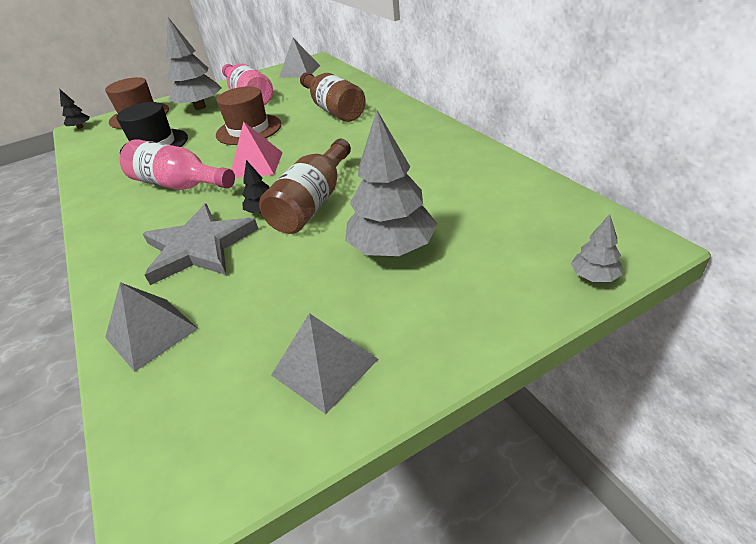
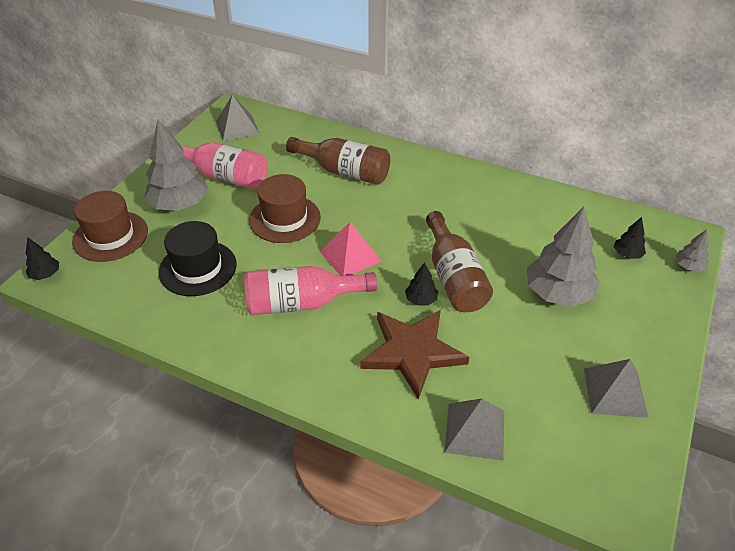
camera: 40 degrees left, 5 degrees up
(199, 247) = (412, 352): grey star -> brown star
(522, 239) = (627, 254): none -> black tree

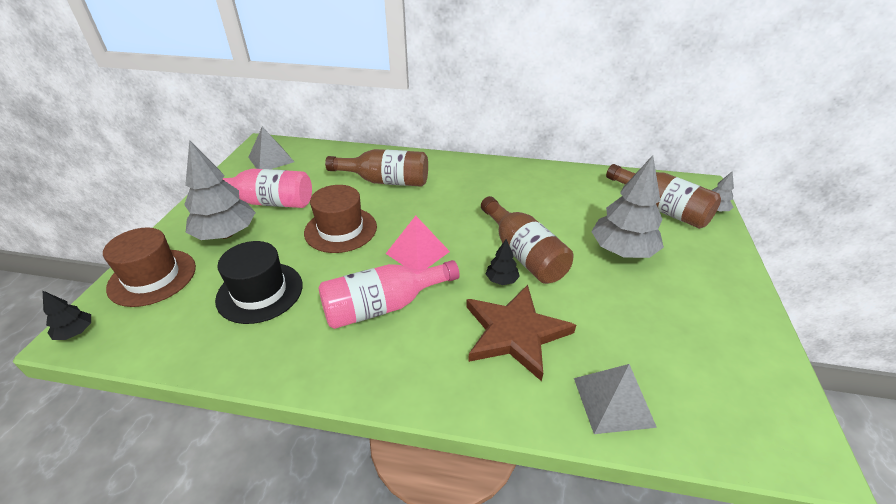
camera: 15 degrees left, 5 degrees down
(614, 392) = (720, 330): grey pyramid -> none
(627, 254) = (661, 209): black tree -> brown bottle

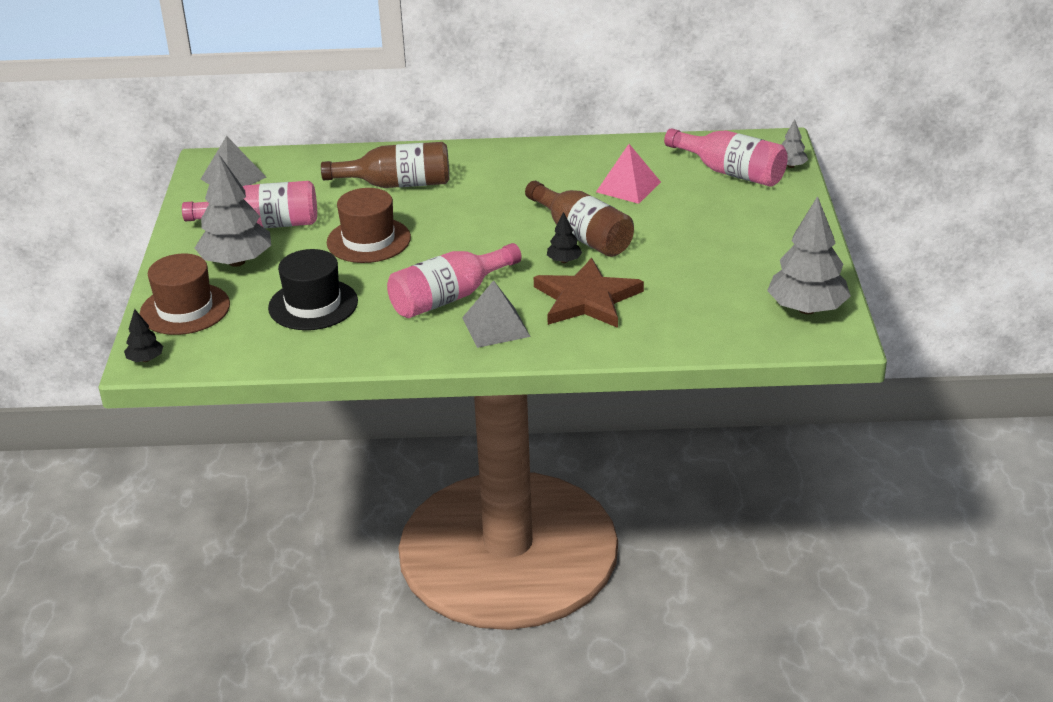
camera: 10 degrees left, 5 degrees down
(417, 252) = (466, 249): pink pyramid -> pink pyramid (628, 187)
(613, 402) = (682, 331): grey pyramid -> grey pyramid (496, 327)
(622, 251) = (688, 219): grey tree -> grey tree (807, 309)
(661, 209) = (731, 172): brown bottle -> pink bottle

